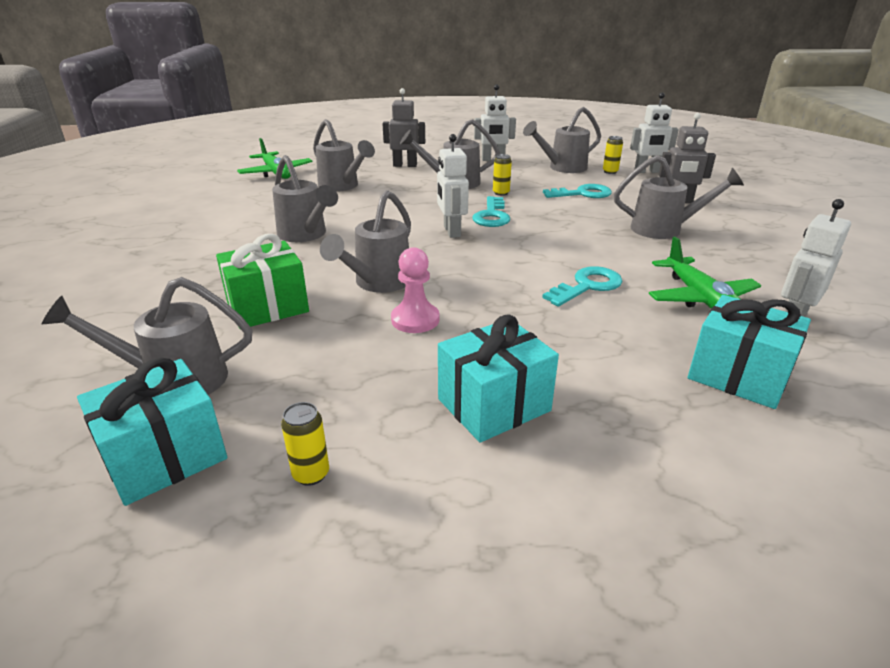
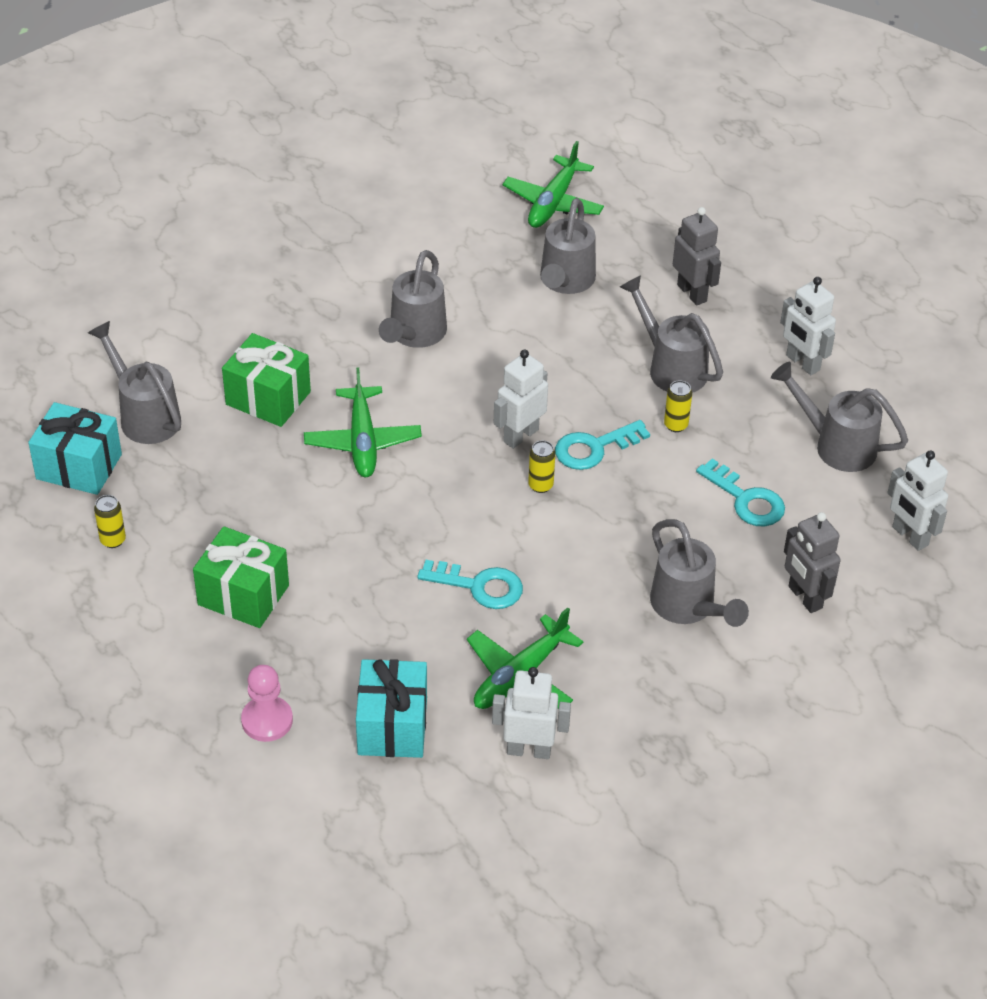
camera: 55 degrees right, 15 degrees up
(378, 283) = (362, 441): grey watering can -> green plane
(415, 320) = (322, 497): pink pawn -> pink pawn (267, 720)
(494, 405) = (243, 595): turquoise gift -> green gift
(610, 172) = (868, 498): yellow can -> yellow can (540, 485)

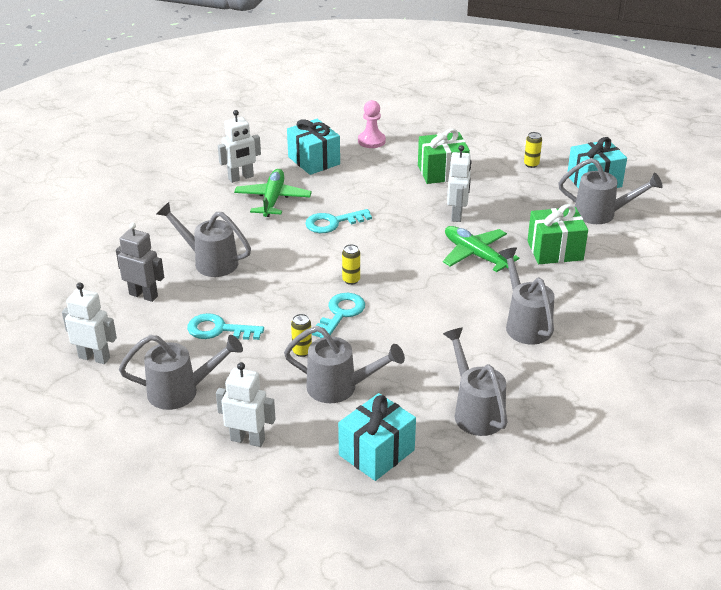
camera: 145 degrees right, 10 degrees down
(520, 435) = (392, 299): white robot -> white robot (457, 215)
(553, 203) = (558, 472): green plane -> none
(692, 293) = (376, 452): grey robot -> turquoise gift

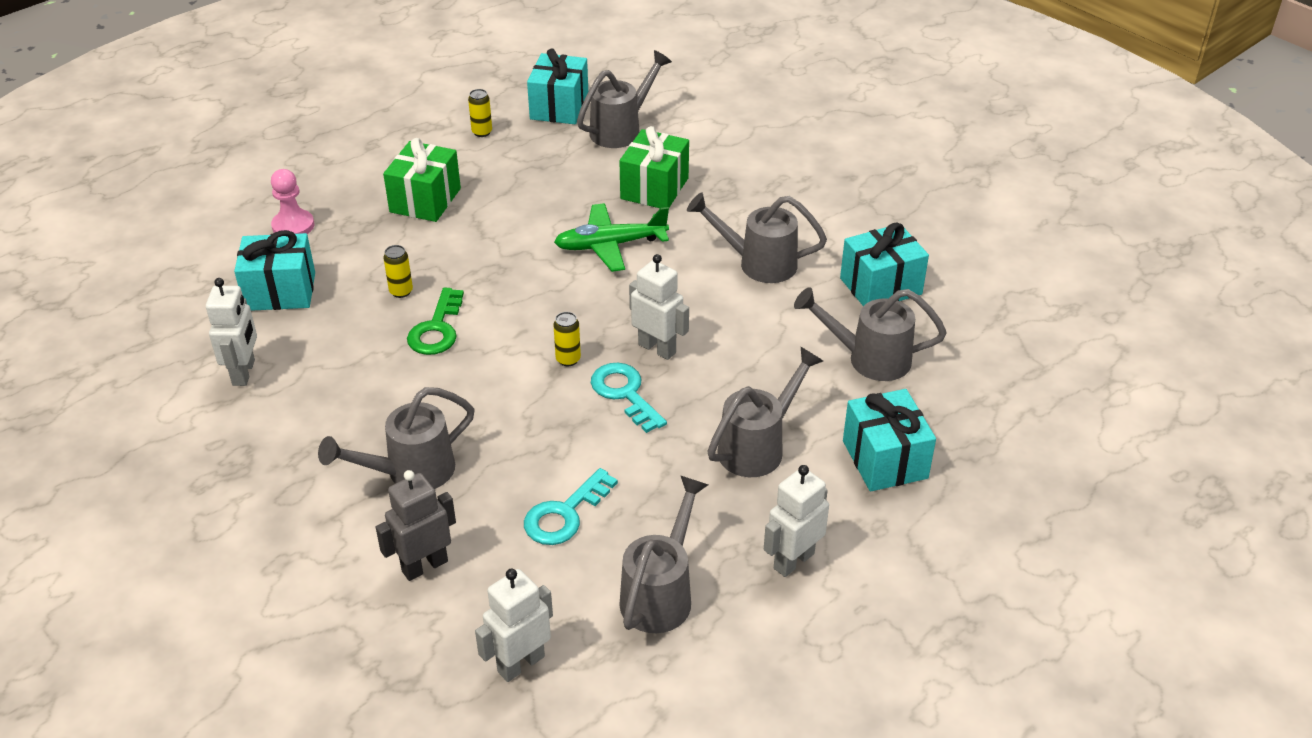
camera: 60 degrees left, 5 degrees up
(273, 199) = (329, 361): green plane -> none
(302, 351) = (669, 453): yellow can -> yellow can (401, 291)
(332, 223) = (437, 329): turquoise key -> green key
(457, 215) = (522, 226): white robot -> white robot (657, 348)
(562, 391) = (880, 286): none -> turquoise gift

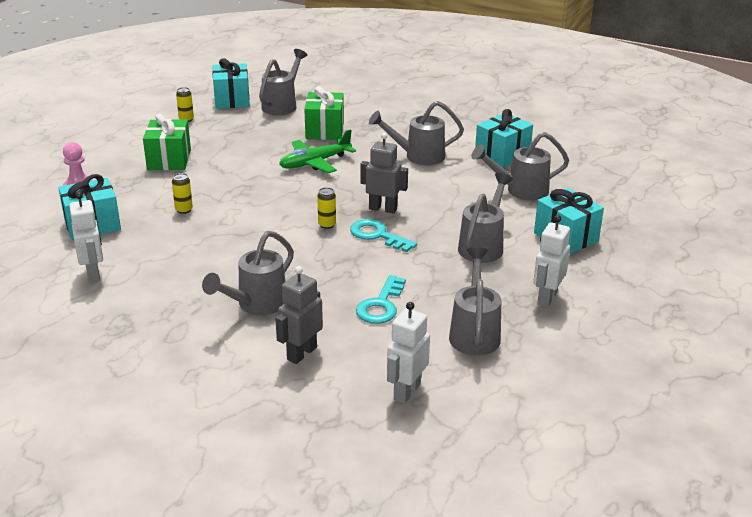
camera: 20 degrees left, 10 degrees down
(437, 329) = (223, 225): green key -> none
(657, 348) = (383, 209): white robot -> grey robot

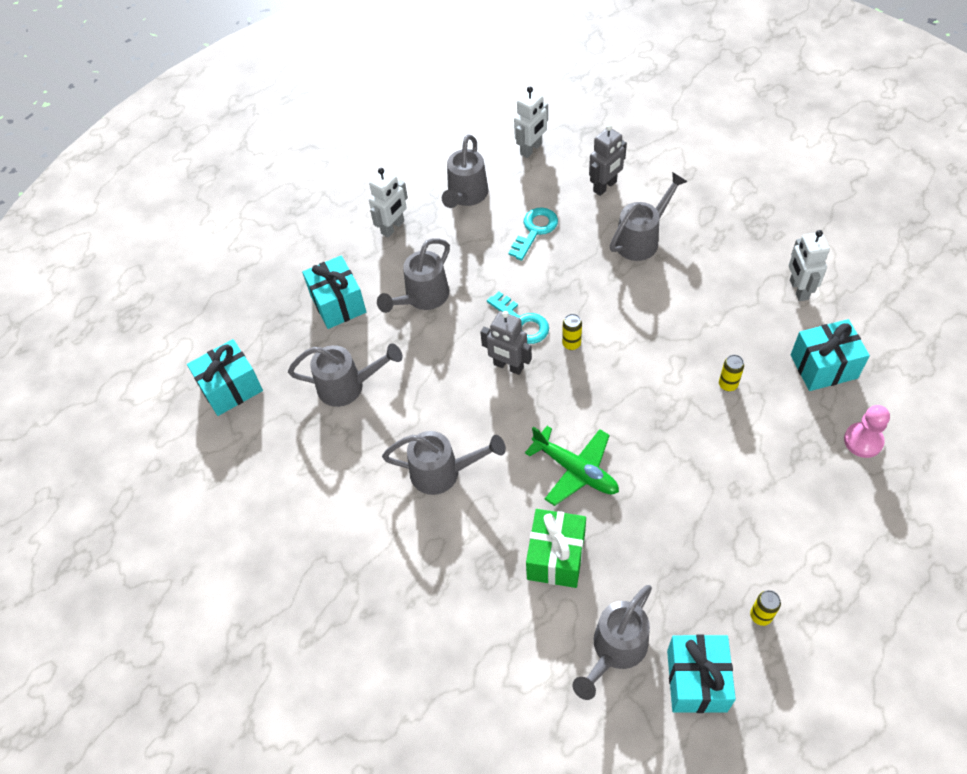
camera: 165 degrees left, 25 degrees up
(169, 160) = (765, 497): green gift -> none
(315, 163) = (576, 470): green plane -> green plane turned 60 degrees clockwise
(502, 155) = (338, 464): turquoise gift -> turquoise gift (231, 388)

